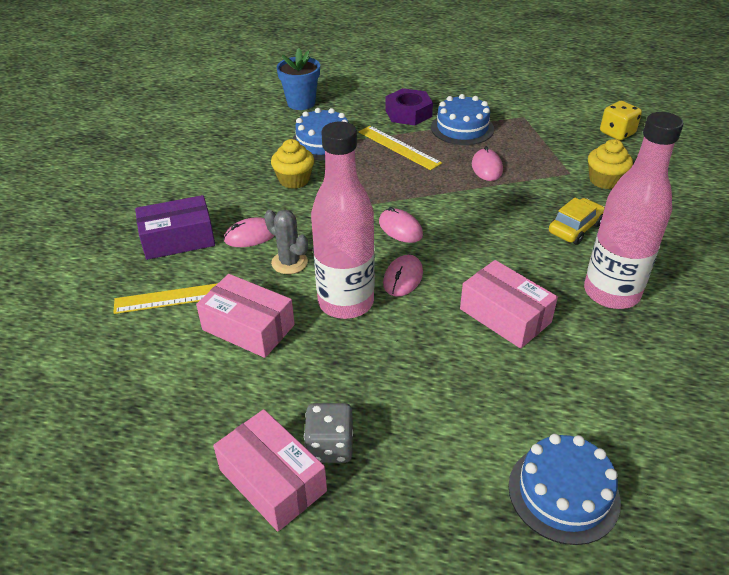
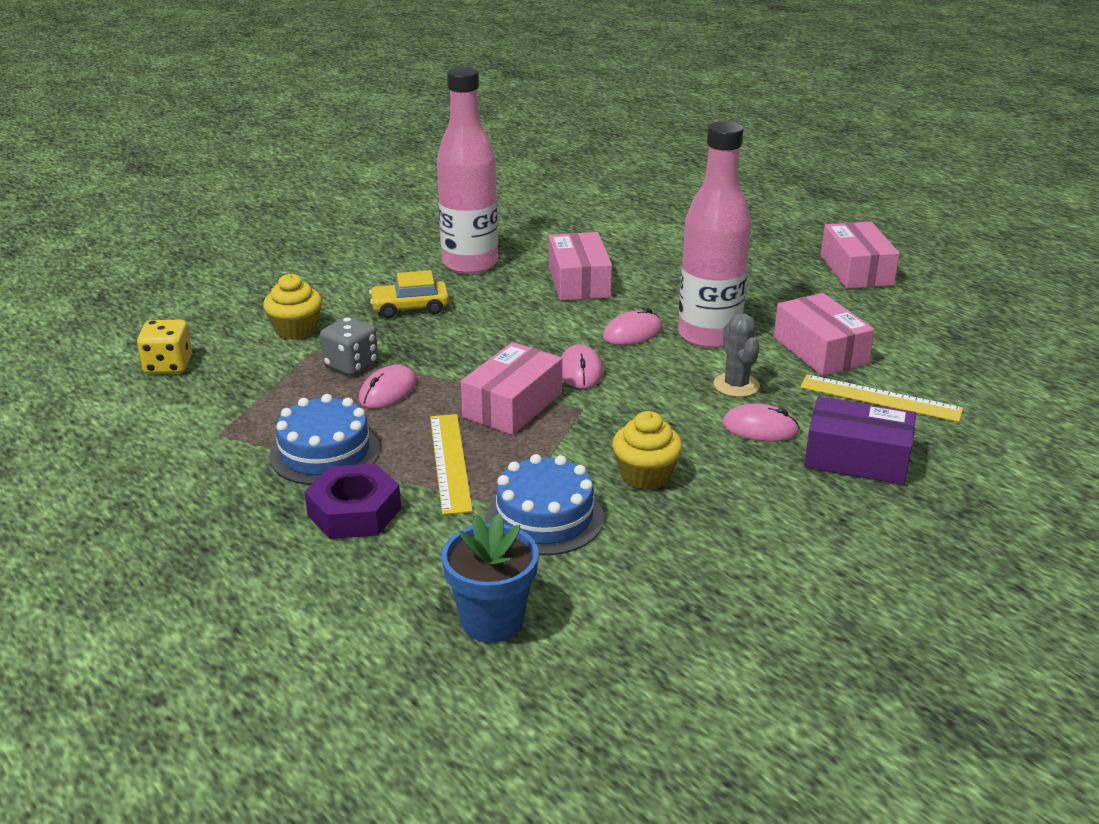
camera: 145 degrees left, 10 degrees down
(330, 446) = (801, 270): grey dice -> grey dice (351, 365)
(410, 188) = (512, 405): none -> pink box
(563, 493) = (666, 212): blue cake -> none

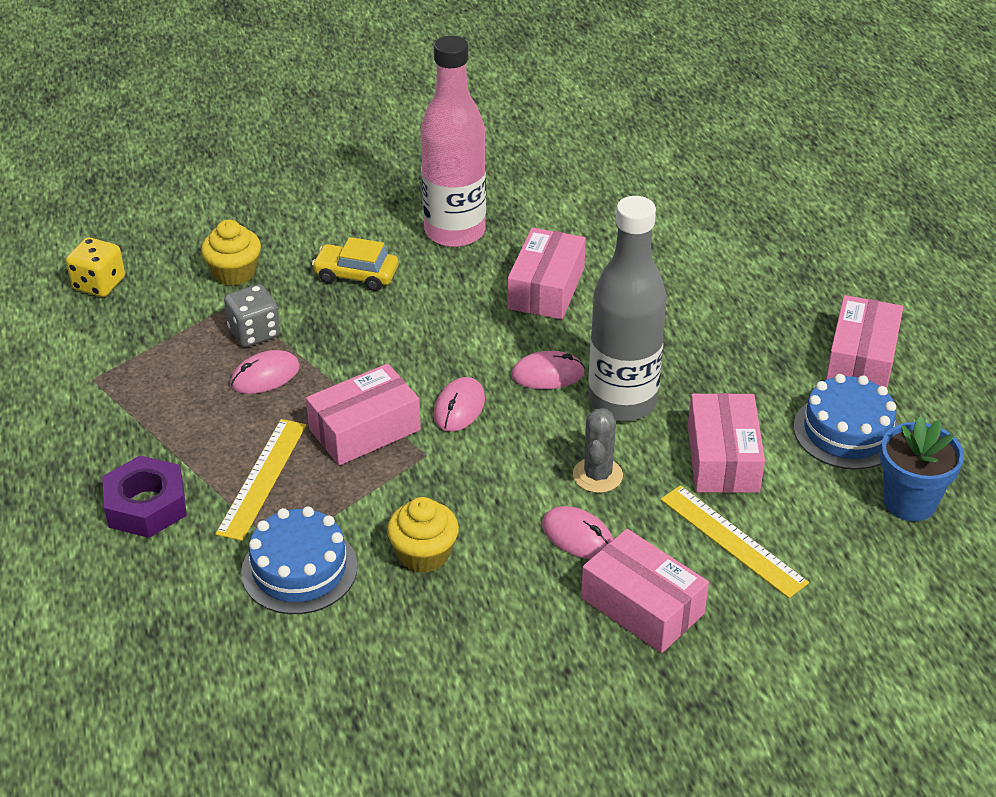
camera: 25 degrees right, 10 degrees up
(325, 452) = (165, 430): blue cake -> blue cake (847, 431)
(492, 621) = (179, 661): blue flower pot -> blue flower pot (909, 502)
(708, 335) = (622, 402): pink bottle -> grey bottle
(857, 458) = (642, 605): purple box -> pink box

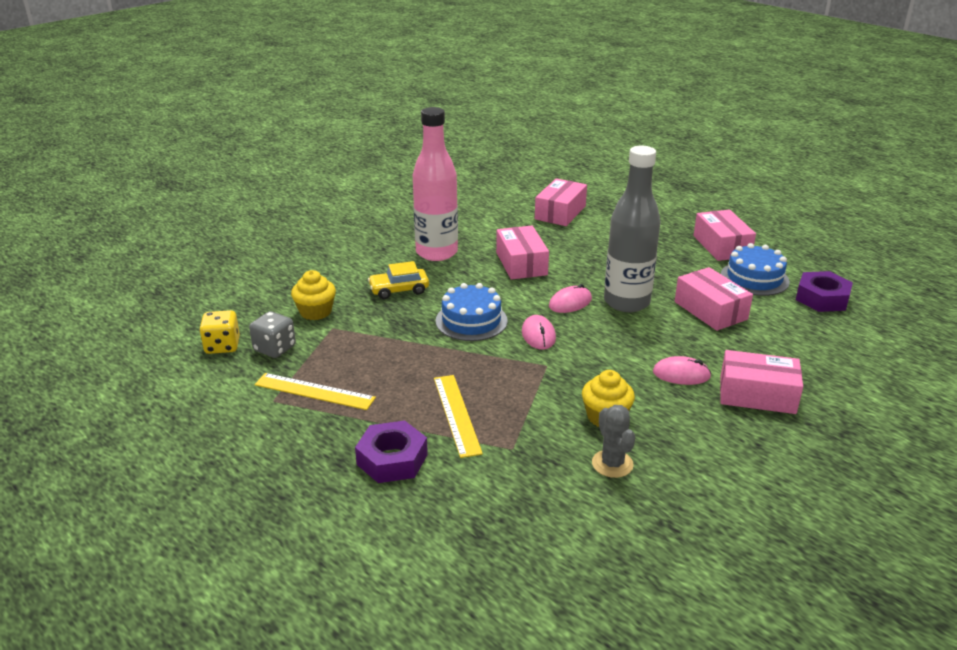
camera: 30 degrees left, 10 degrees down
(254, 333) = (364, 338): grey dice -> grey dice (274, 348)
(265, 376) = (396, 359): pink mouse -> none
(299, 569) = (538, 455): blue cake -> blue cake (471, 321)
(364, 429) = (493, 365): pink box -> pink box (560, 212)
(597, 475) = (656, 341): grey cactus -> grey cactus (612, 464)
(732, 540) = (762, 346): yellow ruler -> yellow ruler (314, 391)
(909, 502) = (822, 298): blue flower pot -> purple nut

